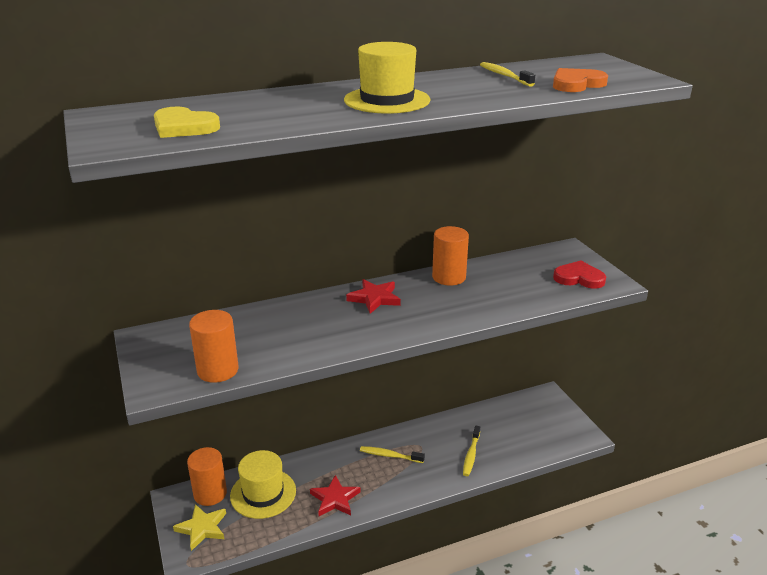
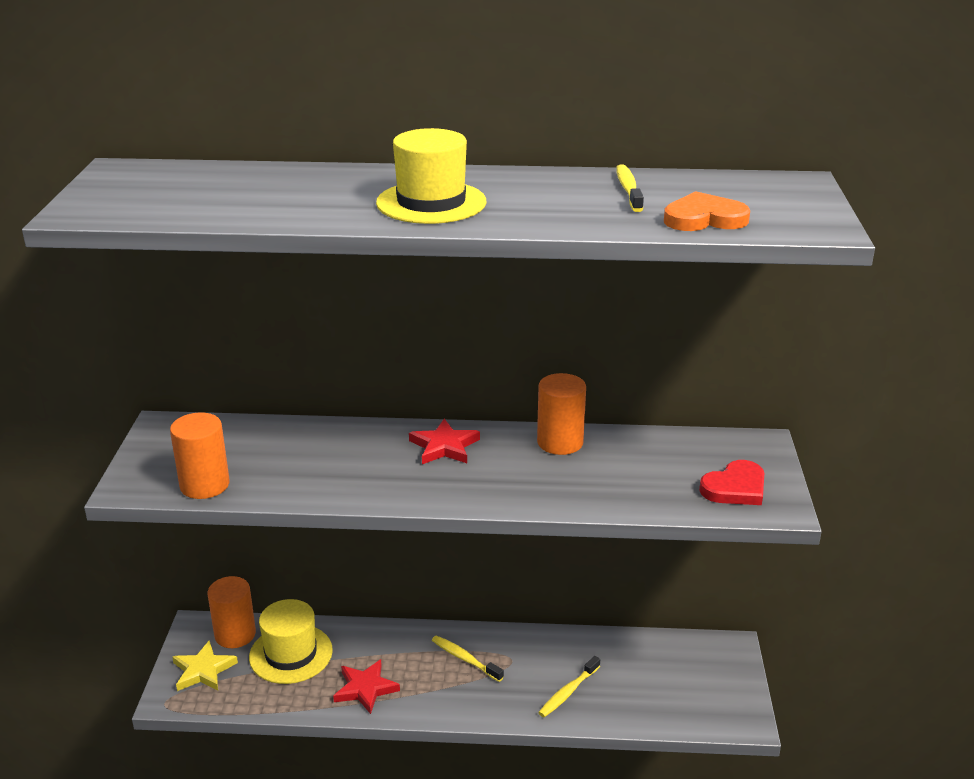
camera: 25 degrees right, 0 degrees up
(184, 127) = (174, 201): yellow heart -> none
(579, 278) = (735, 488): red heart -> red heart turned 105 degrees clockwise

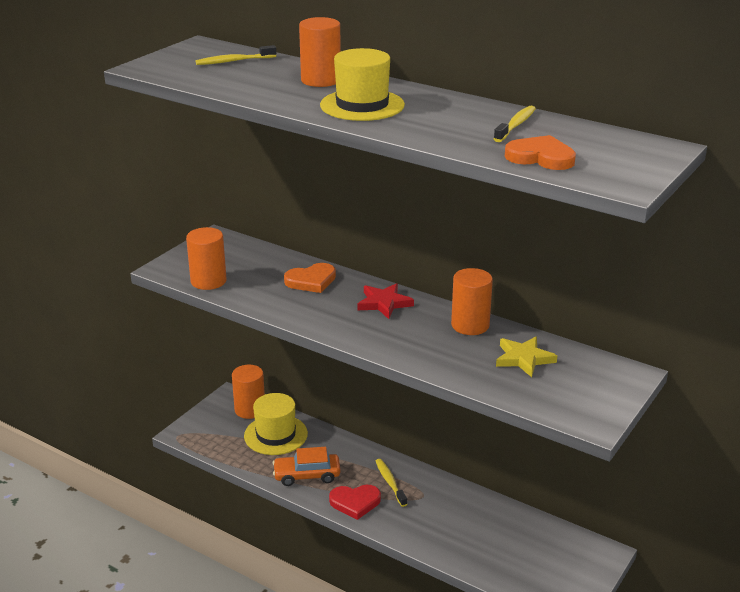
camera: 30 degrees right, 0 degrees up
(203, 670) = (214, 425): yellow star -> yellow star (524, 359)
(334, 445) = (311, 281): none -> orange heart
(339, 183) = (321, 80): none -> orange cylinder
(365, 688) = (307, 475): red star -> orange car
(568, 692) = (446, 533): yellow toothbrush -> yellow toothbrush (233, 61)
(735, 488) = (573, 397): red heart -> red heart (355, 502)

